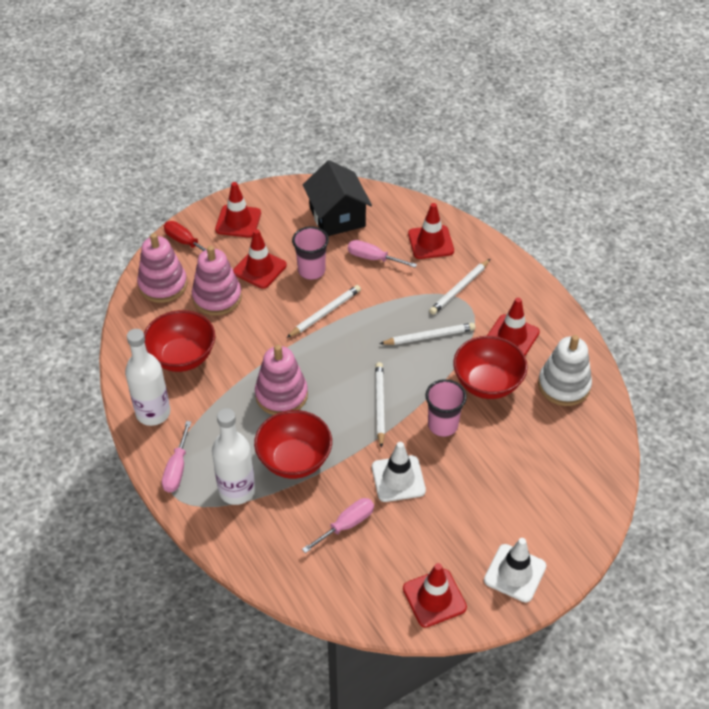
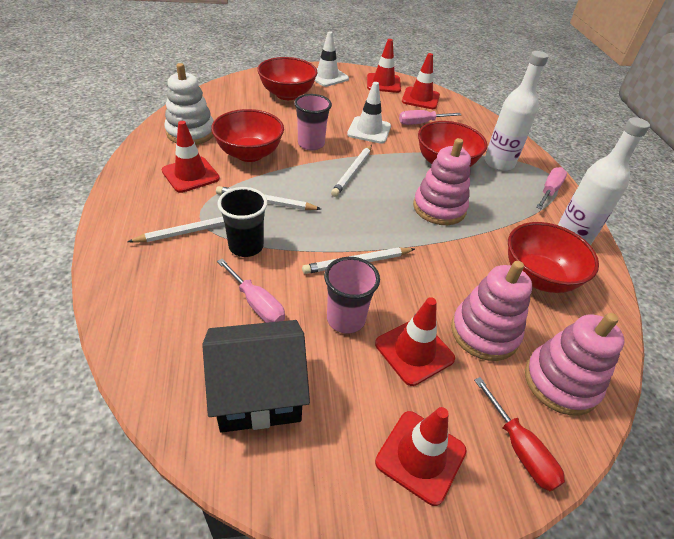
camera: 160 degrees left, 5 degrees down
(337, 217) = (258, 392): black house -> black house turned 75 degrees clockwise
(412, 292) = (246, 246): none -> black cup
(430, 242) = (168, 295): red traffic cone -> red traffic cone (420, 98)
(530, 501) = (287, 94): none -> red bowl

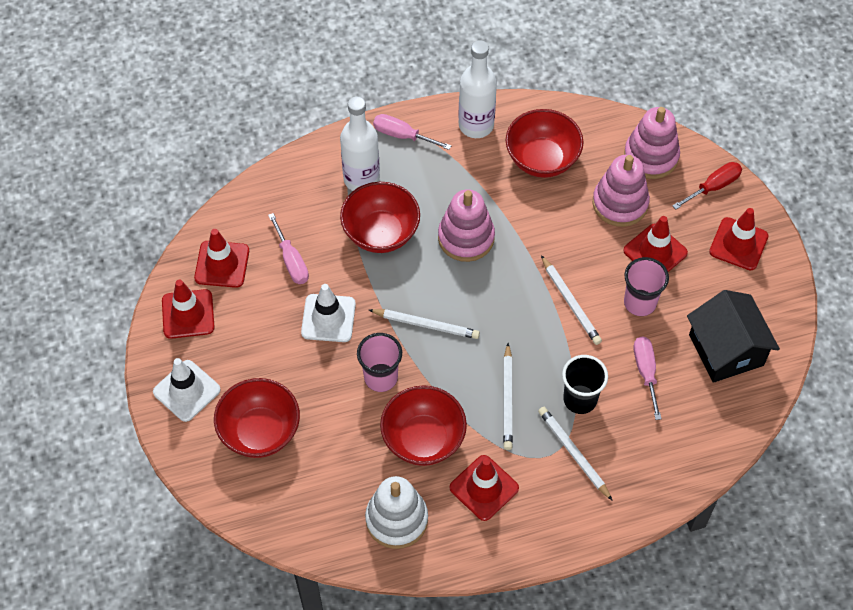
camera: 95 degrees left, 15 degrees up
(257, 304) = (646, 372): pink screwdriver -> pink screwdriver turned 45 degrees counterclockwise

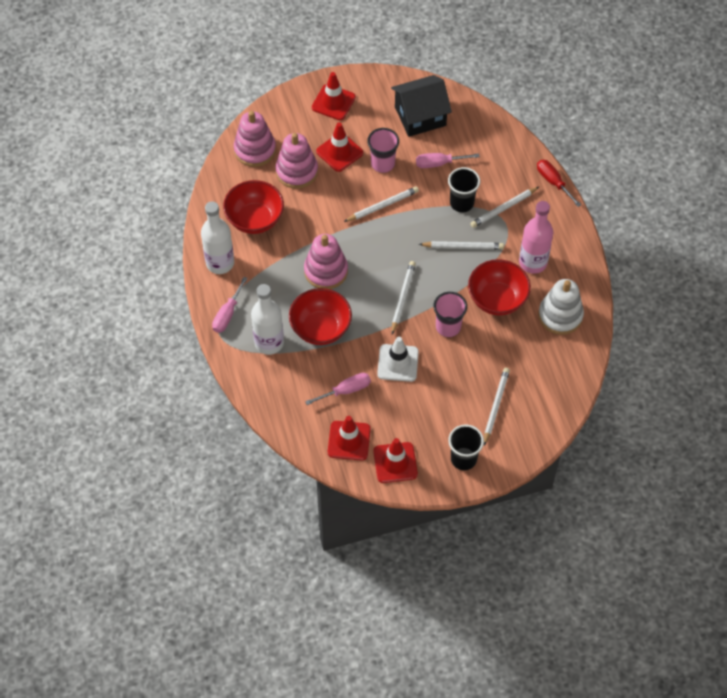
camera: 90 degrees left, 0 degrees up
(186, 391) = (463, 459): white traffic cone -> black cup
(260, 432) = (496, 406): red bowl -> white pencil
(484, 488) = (533, 262): red traffic cone -> pink bottle
(713, 187) = (283, 113): red screwdriver -> red screwdriver (553, 182)

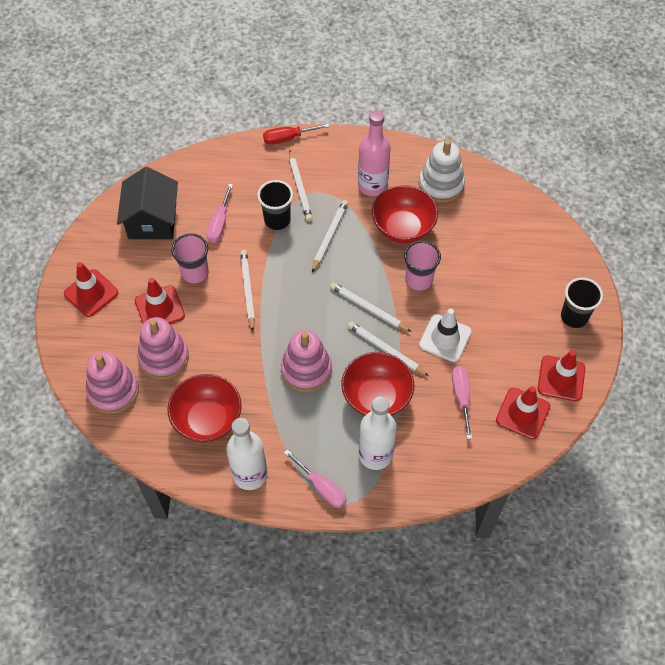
camera: 70 degrees left, 0 degrees up
(496, 406) = (523, 270): white pencil -> white pencil (386, 349)

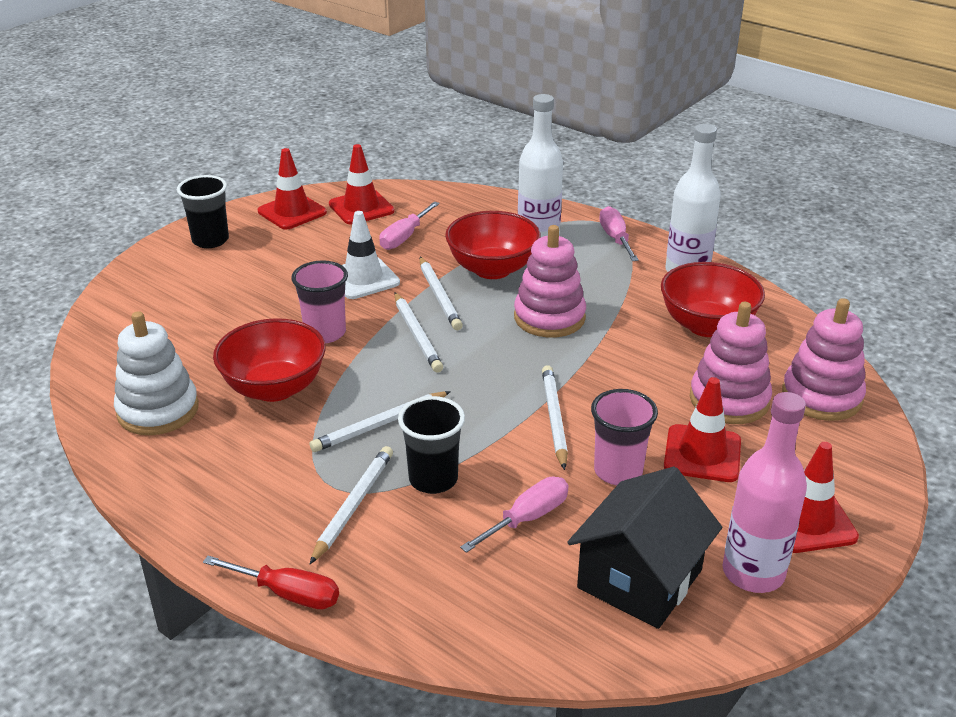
camera: 145 degrees left, 25 degrees down
(248, 290) = (554, 418): white pencil -> white pencil turned 150 degrees clockwise
(372, 185) = (247, 455): pink bottle -> pink bottle (753, 573)

